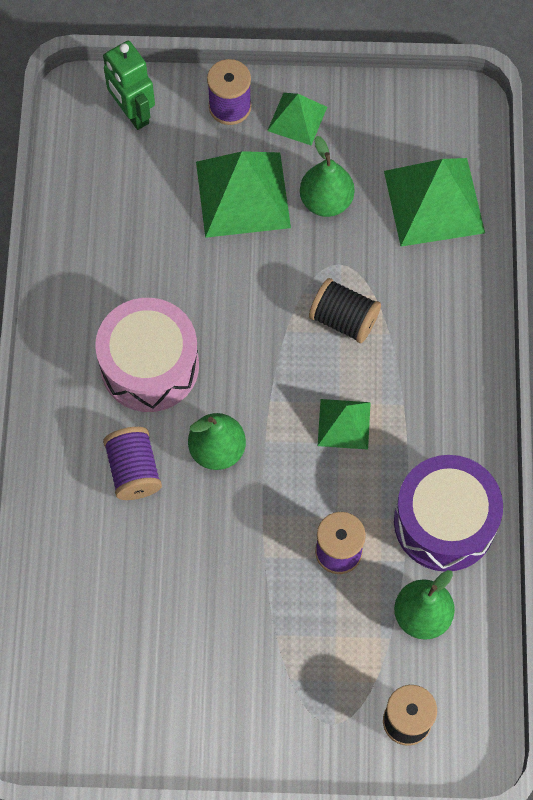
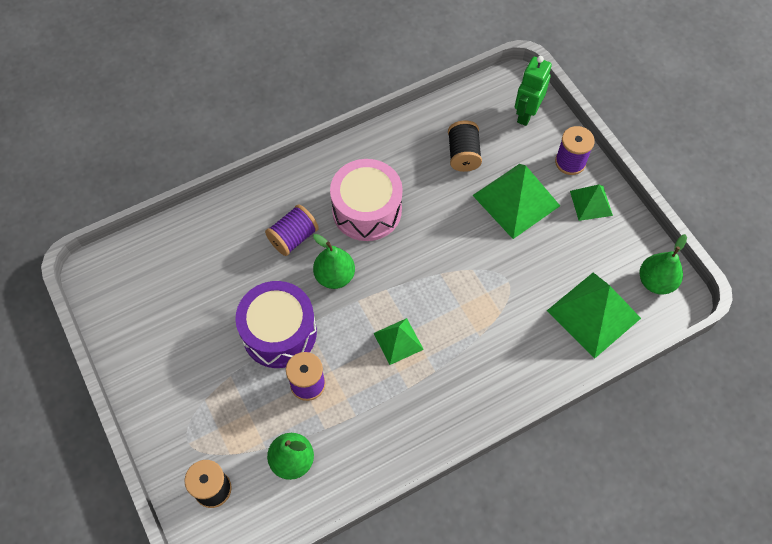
camera: 60 degrees right, 5 degrees down
(326, 201) = (546, 249): green pear -> green pear (655, 282)
(343, 319) = (471, 303): black spool -> black spool (463, 154)
(444, 522) = (367, 441): purple drum -> purple drum (279, 333)

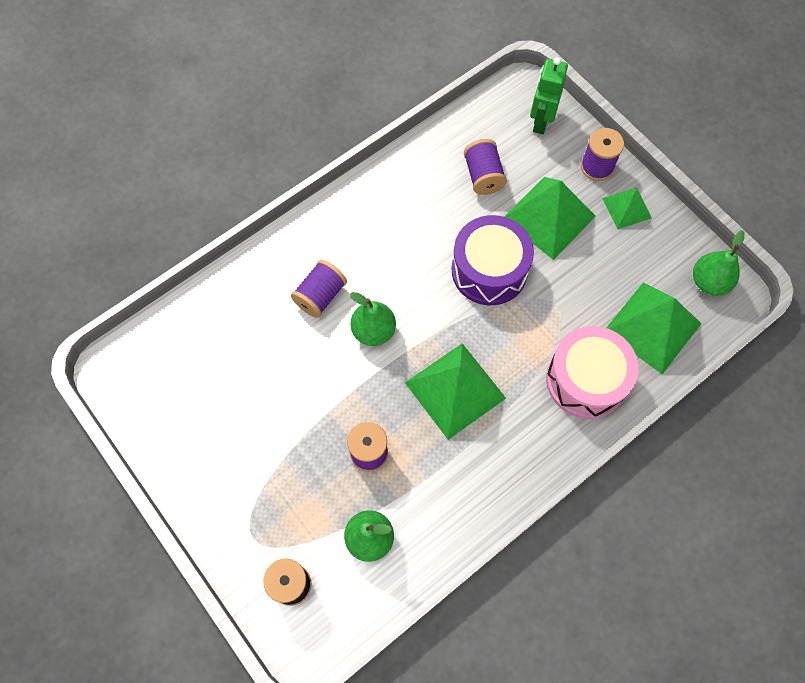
camera: 10 degrees left, 5 degrees up
(279, 333) = (327, 402): purple drum -> purple drum (489, 270)
(367, 210) = (393, 253): pink drum -> pink drum (586, 380)
(398, 341) = (455, 390): green pyramid -> green pyramid, size x1.79
(463, 154) = (483, 176): black spool -> purple spool

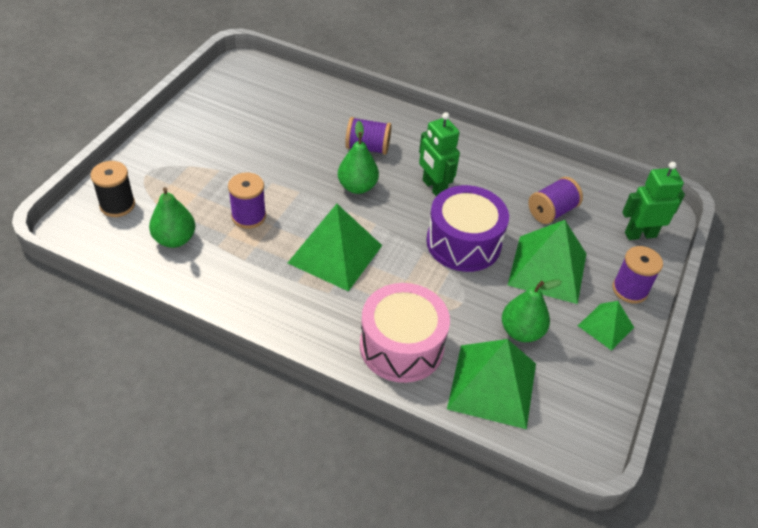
camera: 60 degrees right, 20 degrees down
(407, 261) = (434, 187): none -> green robot
(709, 282) = (578, 423): green pear -> green pear (521, 331)

